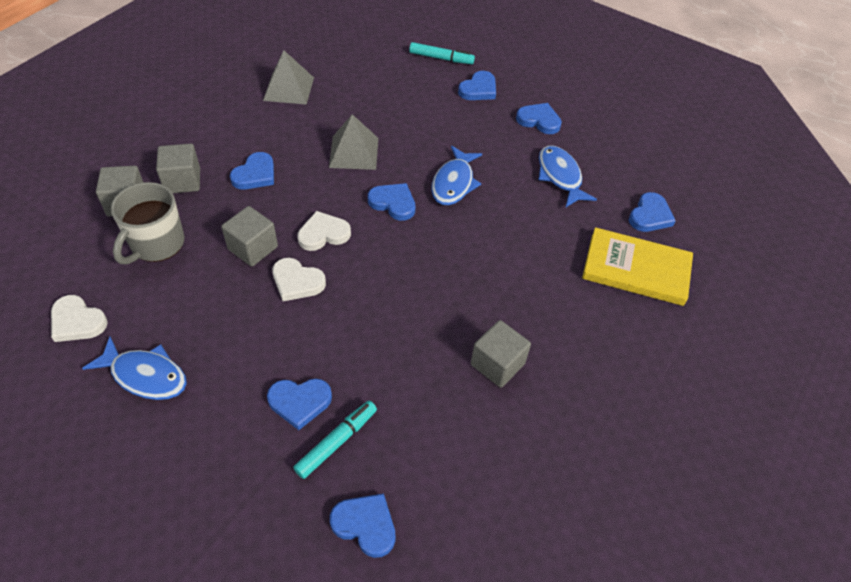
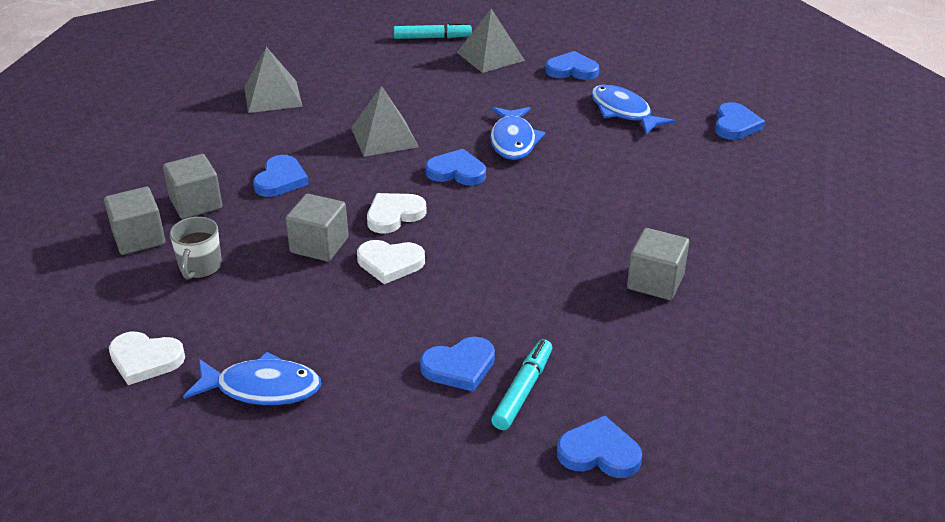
camera: 15 degrees left, 15 degrees down
(156, 244) = (200, 267): grey mug -> grey mug, size x0.64
(478, 89) = (490, 56): blue heart -> grey pyramid
(636, 269) = (748, 171): yellow book -> none

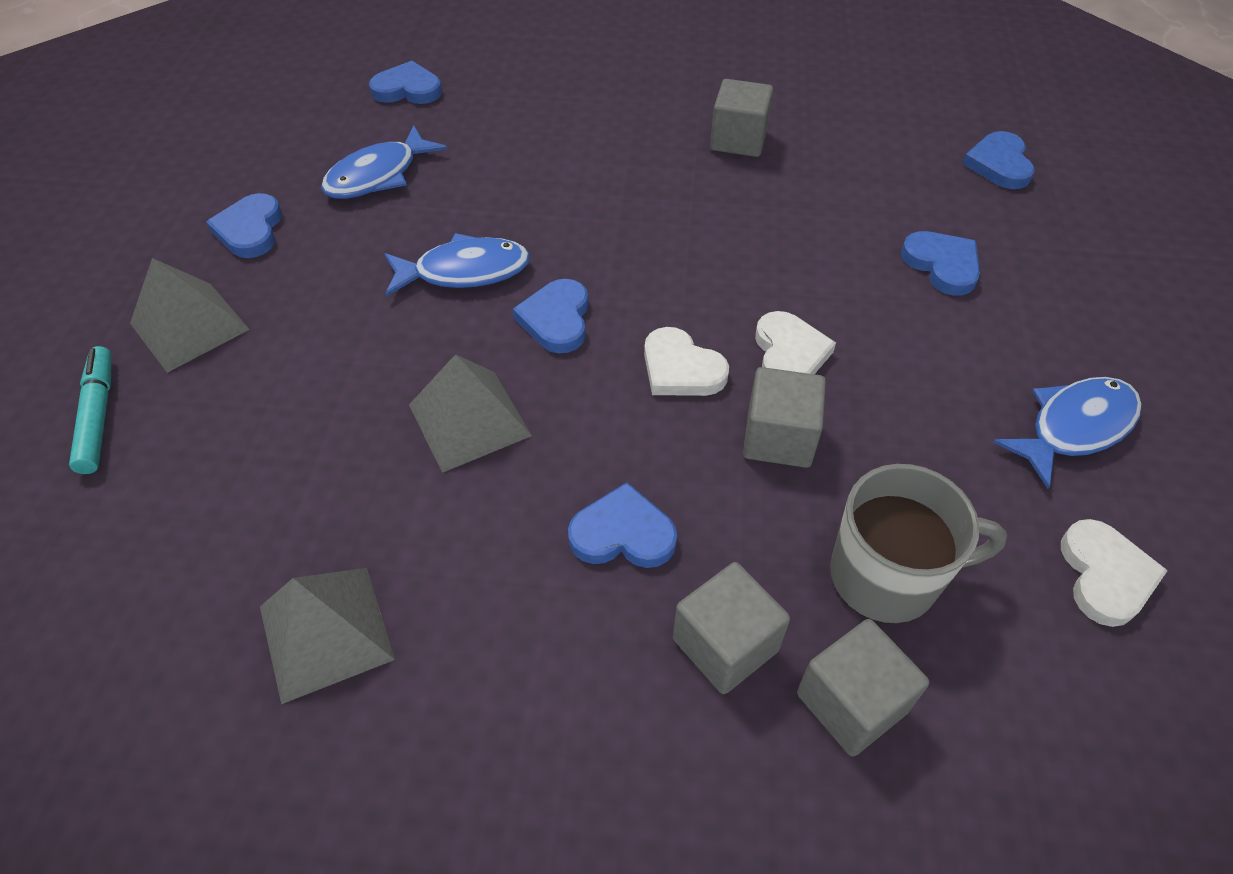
camera: 100 degrees left, 15 degrees up
(200, 267) = (887, 576): grey mug -> grey mug, size x1.57
(262, 388) = (1074, 428): blue fish -> blue fish turned 60 degrees clockwise
(523, 390) = (949, 216): turquoise marker -> none

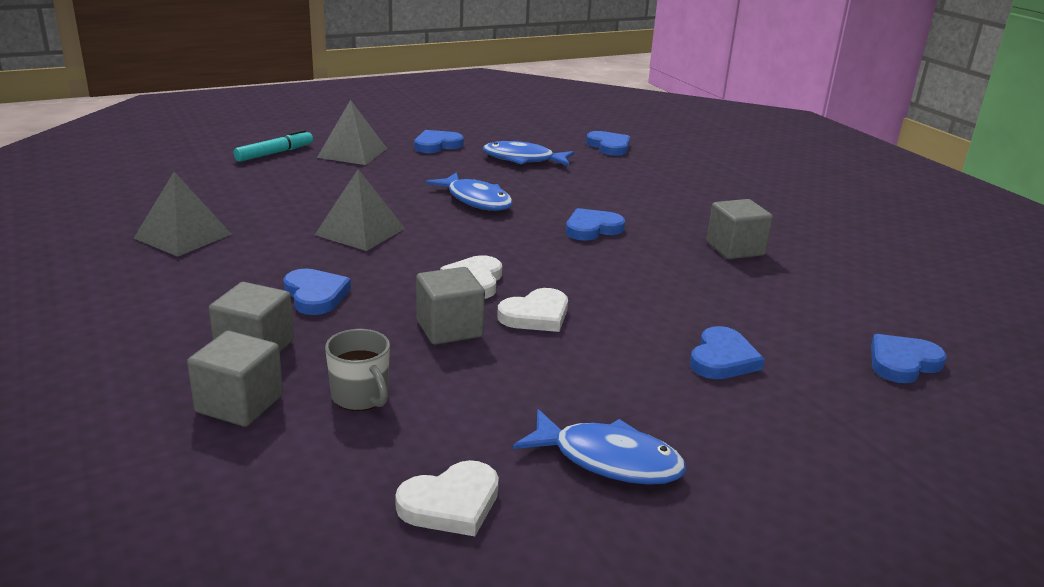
camera: 55 degrees right, 25 degrees down
(556, 319) = (469, 234): blue heart -> blue heart (592, 228)
(887, 576) = (361, 397): grey mug -> grey mug, size x0.64

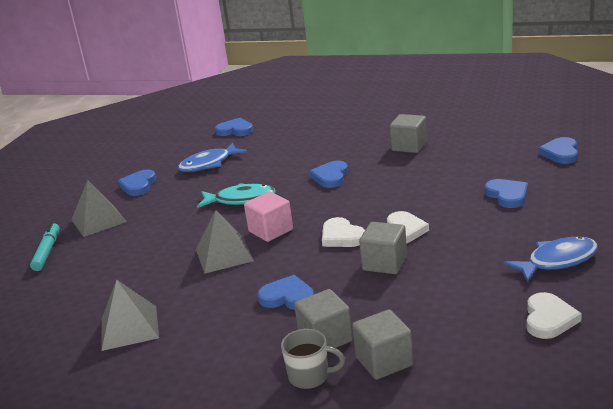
camera: 40 degrees left, 0 degrees up
(361, 397) = (423, 316): grey mug -> grey mug (310, 377)
(436, 237) = (270, 230): none -> pink cube
(476, 200) = (241, 200): blue fish -> turquoise fish

